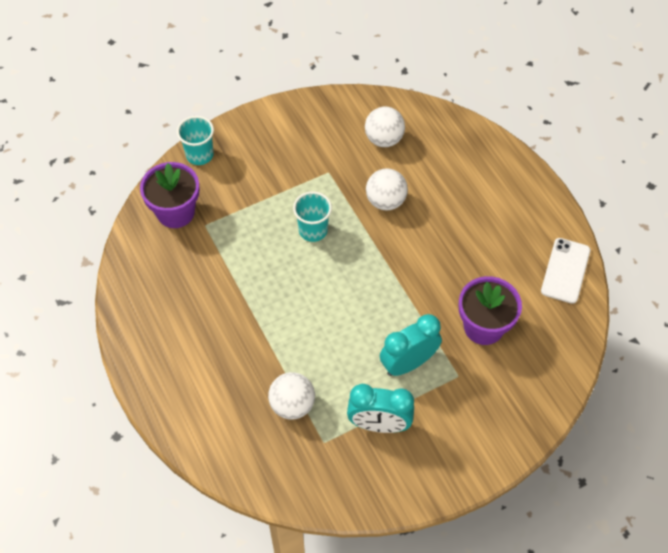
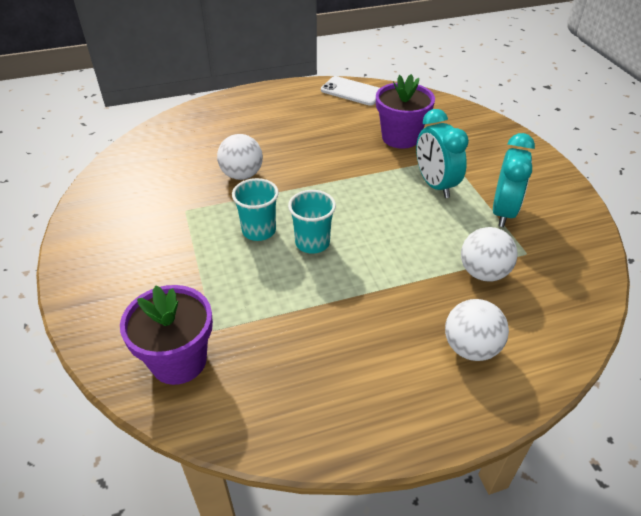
camera: 80 degrees left, 15 degrees down
(199, 155) = (94, 324): turquoise cup -> turquoise cup (312, 243)
(384, 139) = (163, 166): white ball -> white ball (470, 348)

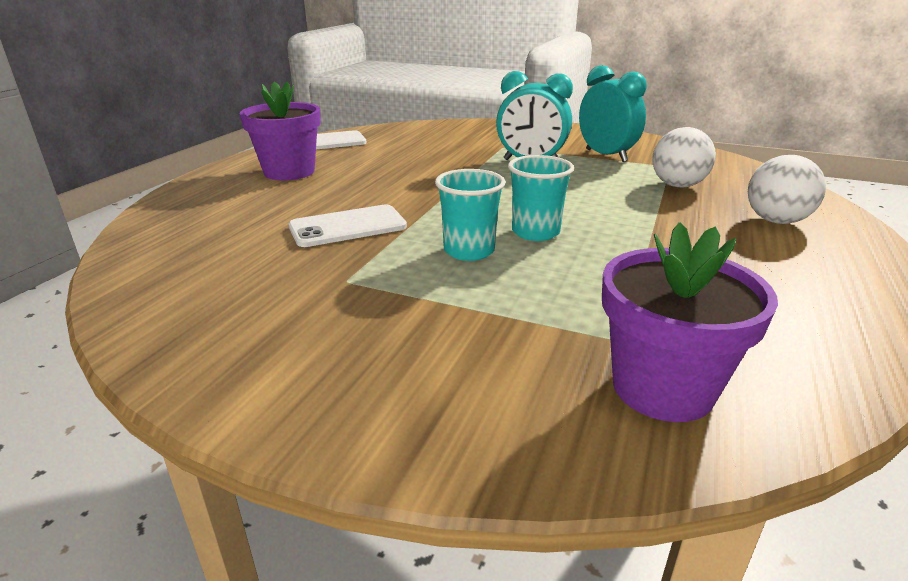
camera: 50 degrees left, 15 degrees down
(242, 175) = (348, 227): white ball -> white phone
(400, 137) = (438, 150): purple flower pot -> purple flower pot (289, 172)

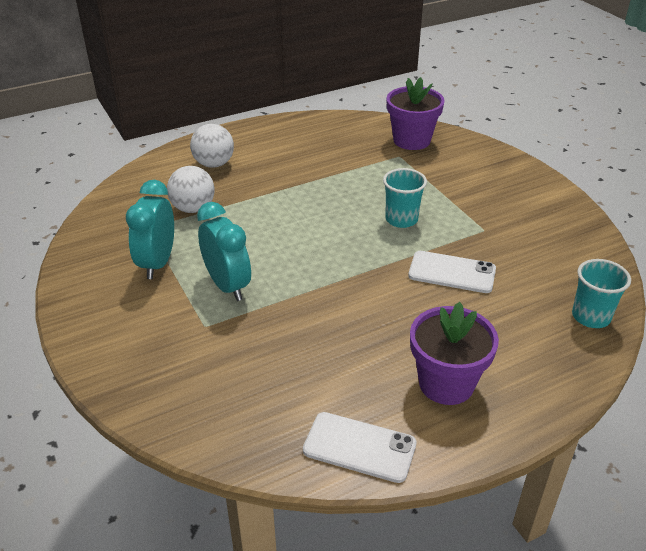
camera: 140 degrees left, 10 degrees up
(535, 232) = (347, 215): turquoise cup -> turquoise cup (591, 317)

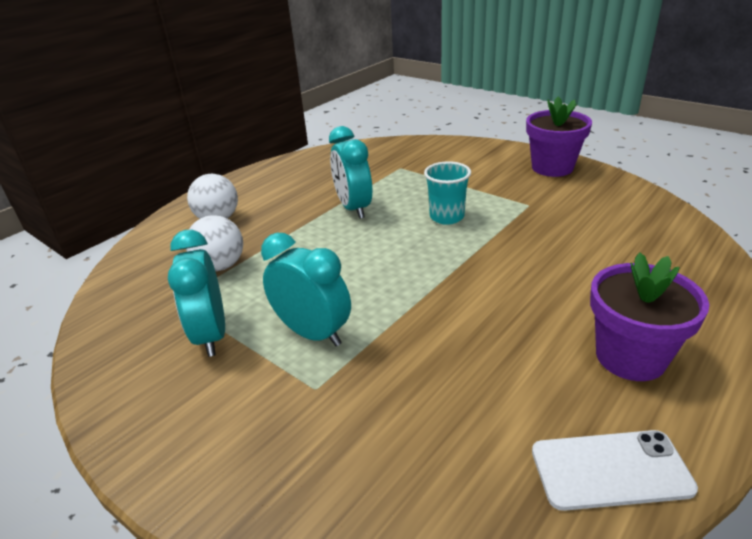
camera: 20 degrees left, 5 degrees down
(329, 187) = (353, 208): none -> turquoise clock
(411, 140) = (401, 153): purple flower pot -> purple flower pot (552, 168)
(452, 272) = (534, 248): white phone -> none
(591, 317) = (691, 248): turquoise cup -> none

